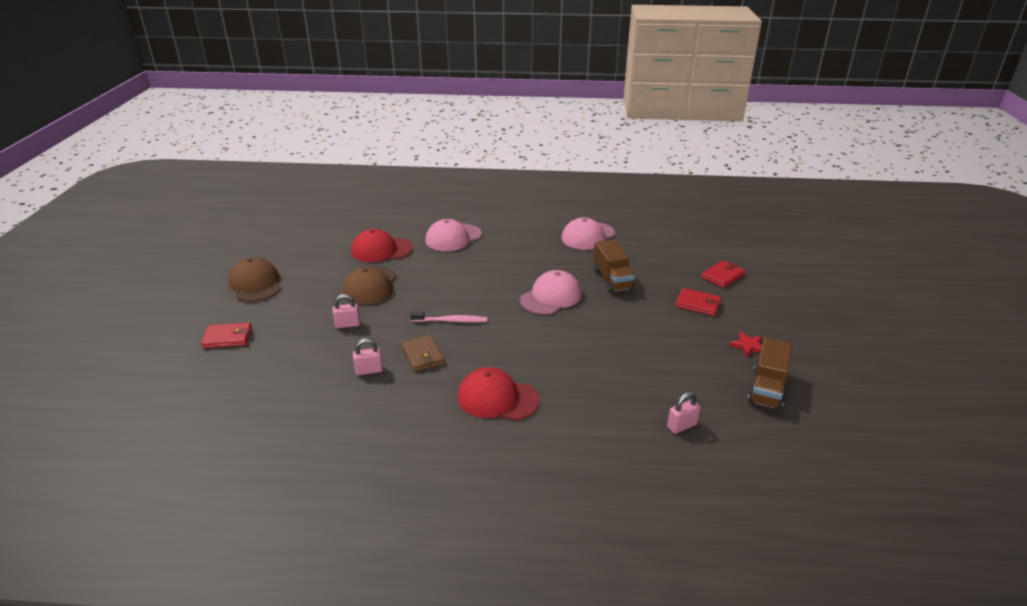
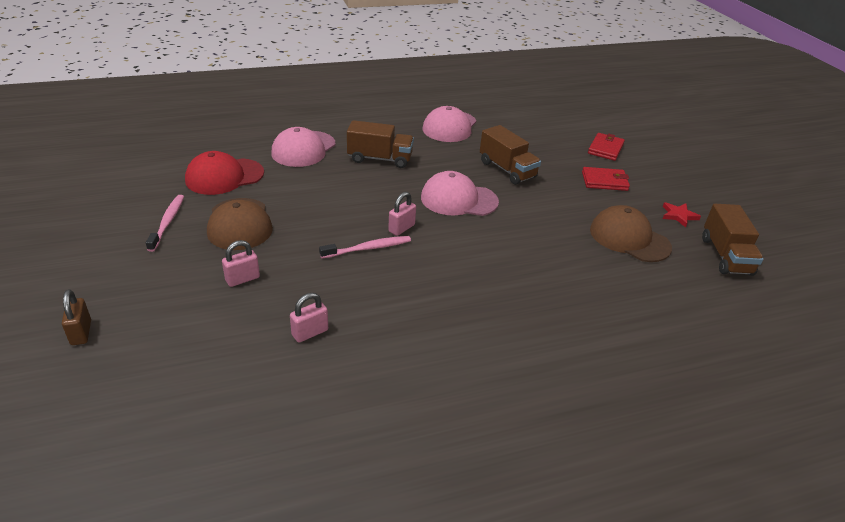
camera: 25 degrees left, 5 degrees up
(228, 338) = (81, 333): red wallet -> brown padlock
(255, 284) = (77, 249): brown cap -> brown cap (629, 238)
(323, 276) = (167, 222): none -> pink toothbrush
(423, 355) = (363, 298): brown wallet -> none
(497, 398) = (484, 330): red cap -> none
(508, 254) = (380, 159): none -> brown truck
(551, 297) = (458, 199): pink cap -> pink cap turned 105 degrees counterclockwise
(681, 426) = (683, 314): pink padlock -> pink padlock (401, 228)

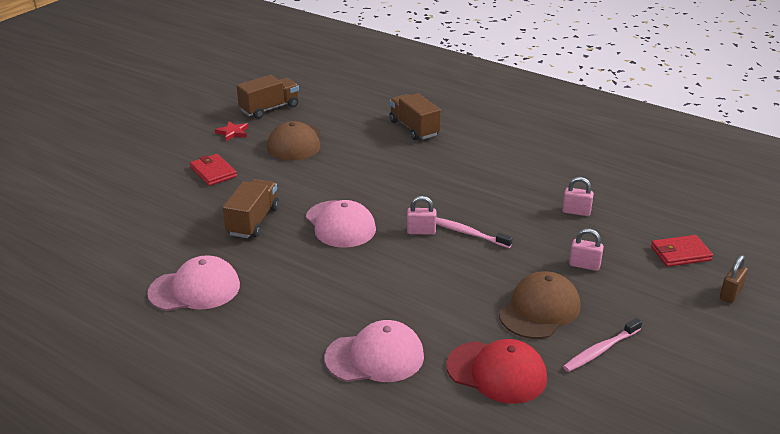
camera: 125 degrees left, 5 degrees down
(380, 159) = (327, 297): brown truck -> brown truck (414, 128)
(605, 149) = (141, 188): red wallet -> red wallet (680, 253)

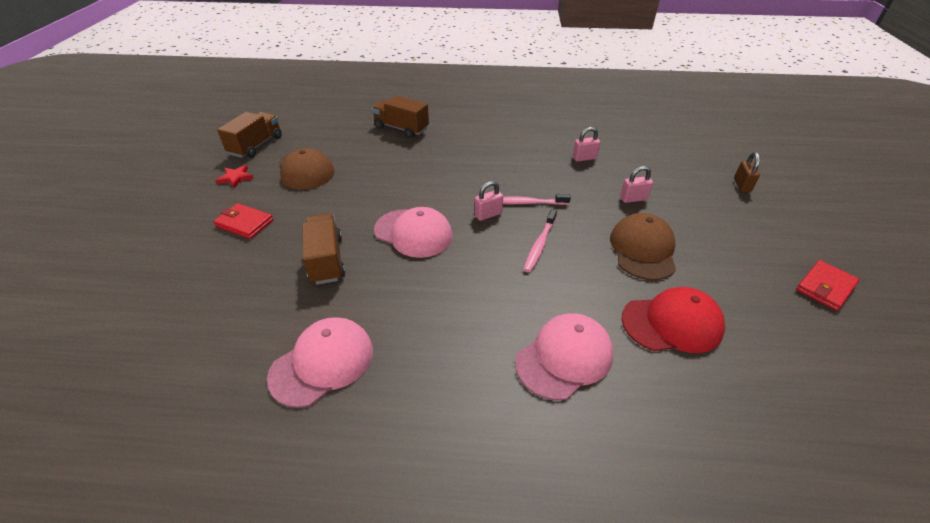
camera: 30 degrees left, 10 degrees up
(600, 350) = (718, 267): pink toothbrush -> pink toothbrush (539, 245)
(680, 253) = (681, 166): red wallet -> red wallet (825, 287)

